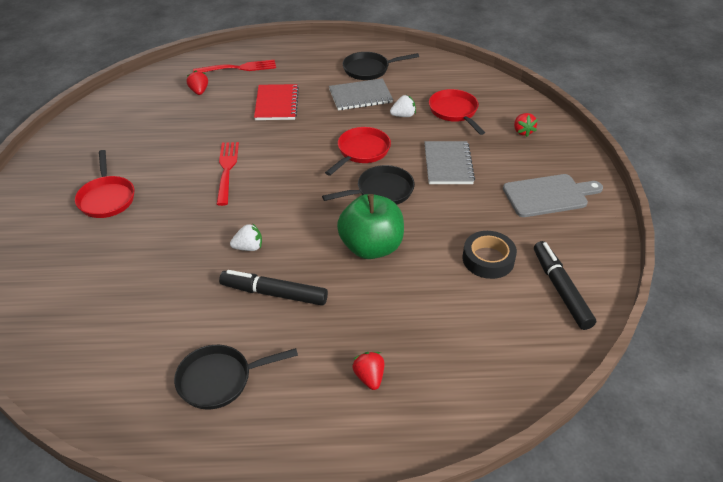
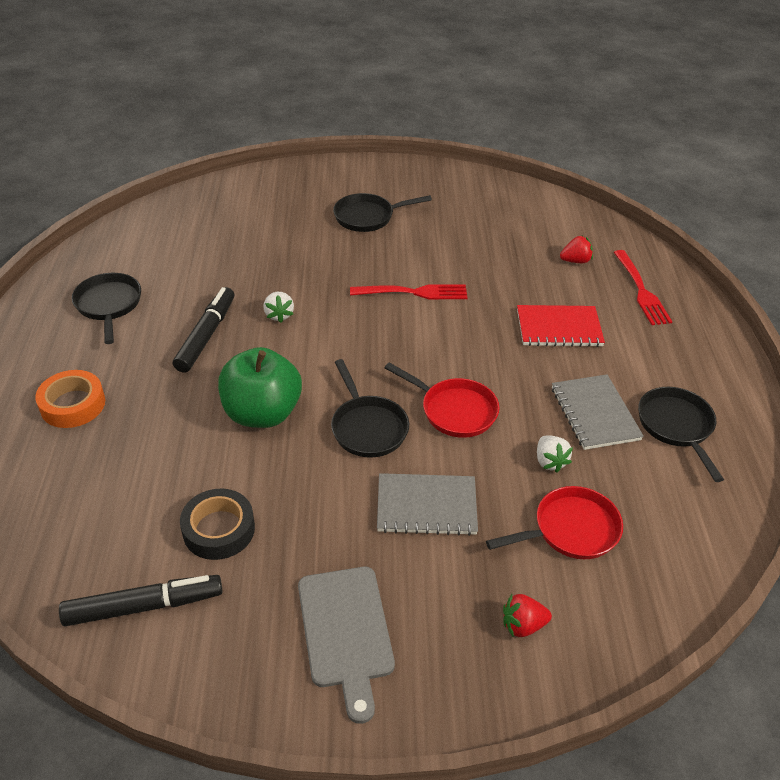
camera: 90 degrees right, 0 degrees up
(107, 198) = (368, 217): red pan -> black pan
(369, 377) = (73, 404): red strawberry -> orange tape

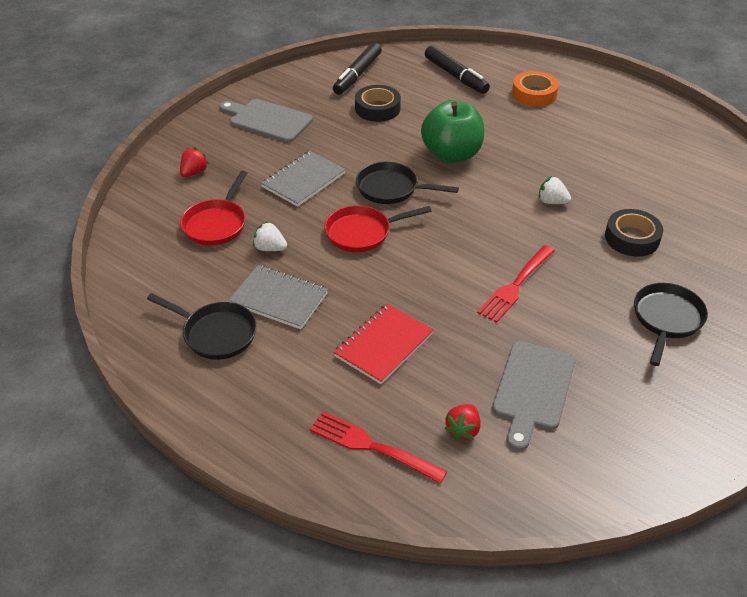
camera: 130 degrees right, 0 degrees up
(109, 305) = (634, 134): black pan -> none
(206, 335) = (557, 161): black marker -> black marker (456, 76)
(287, 258) = (632, 238): none -> black tape
(505, 247) = (532, 389): none -> grey cutting board

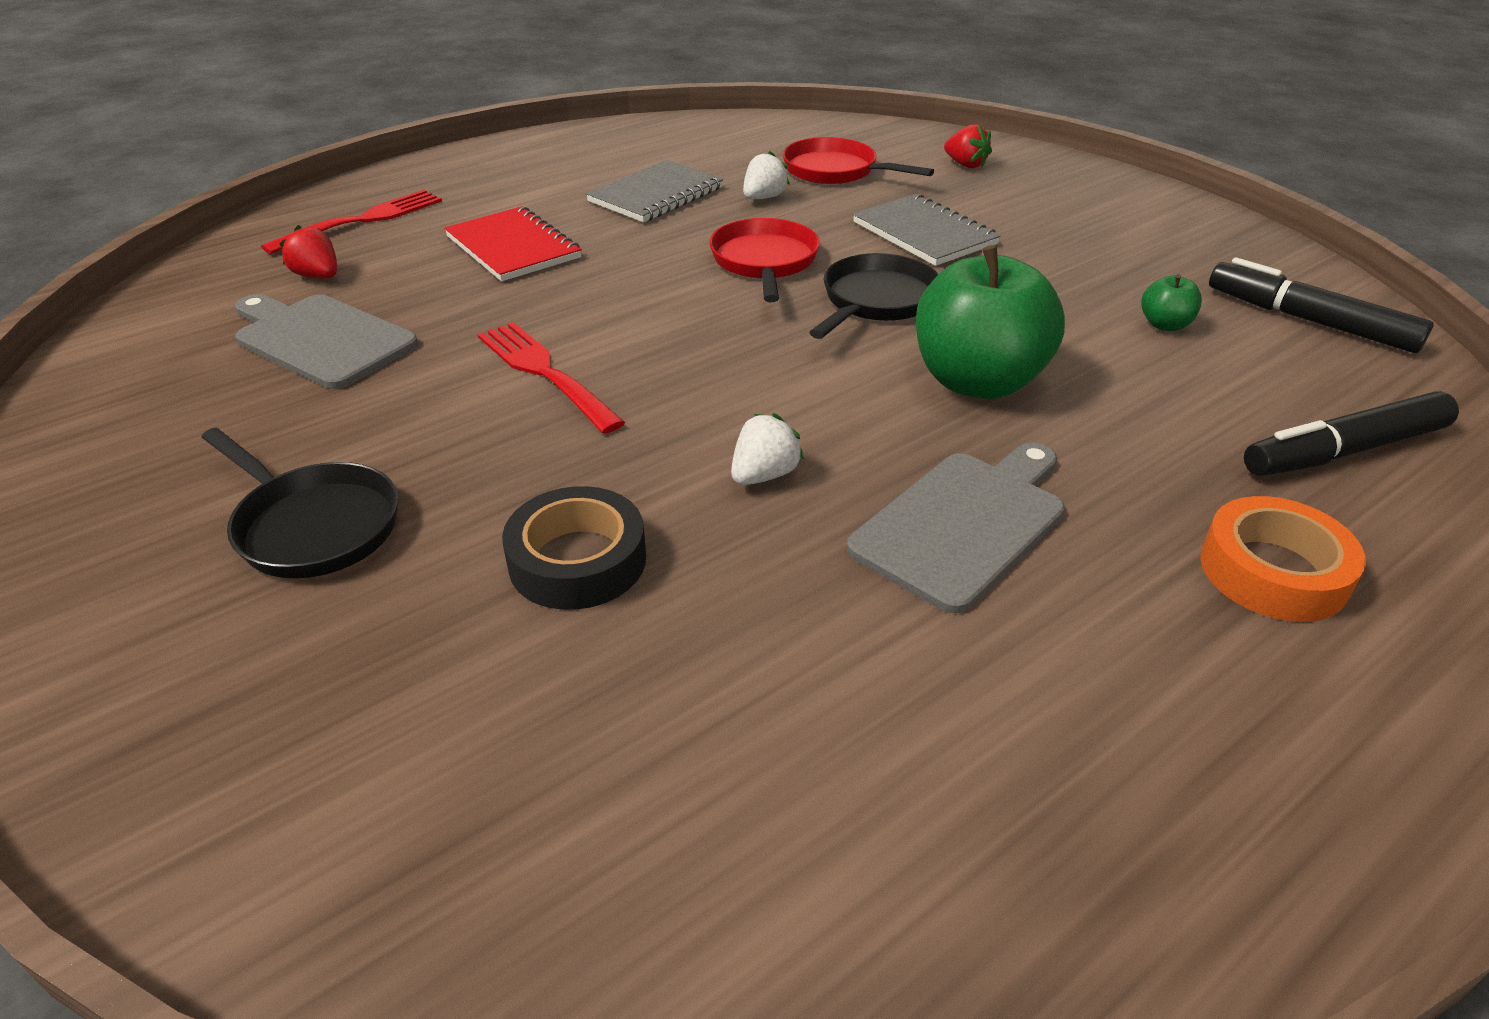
camera: 105 degrees right, 5 degrees down
(216, 334) = (621, 159): black pan -> none
(268, 120) = (1114, 222): grey cutting board -> grey cutting board (964, 524)
(377, 108) = (1165, 325): black tape -> green apple

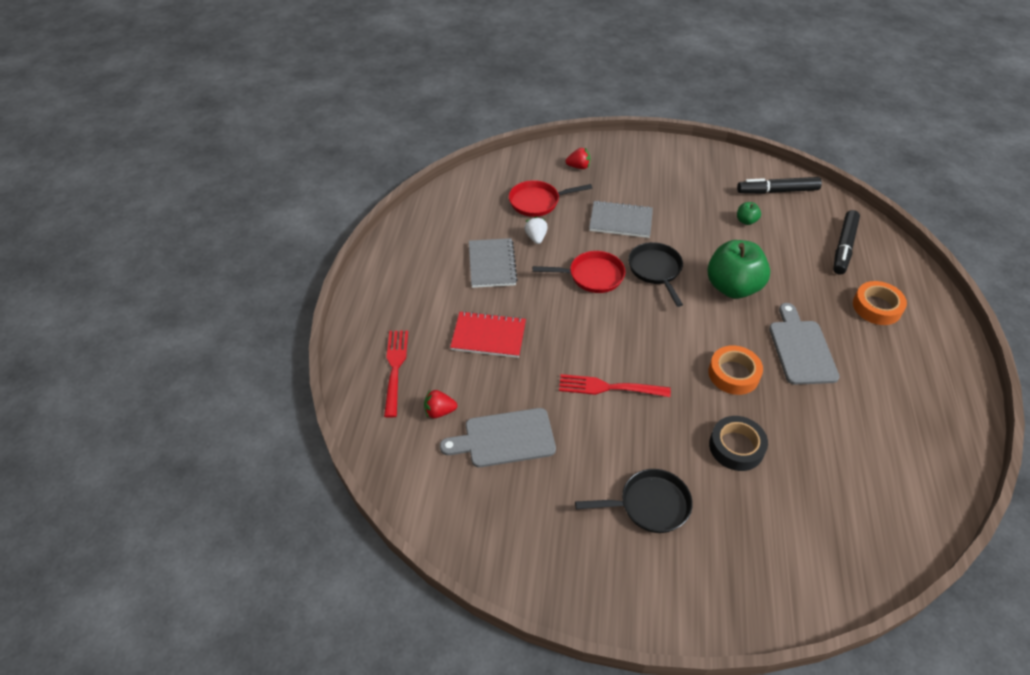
camera: 45 degrees left, 10 degrees up
(764, 262) = (592, 276): red pan -> red pan turned 135 degrees clockwise
(764, 475) = (733, 374): white strawberry -> orange tape

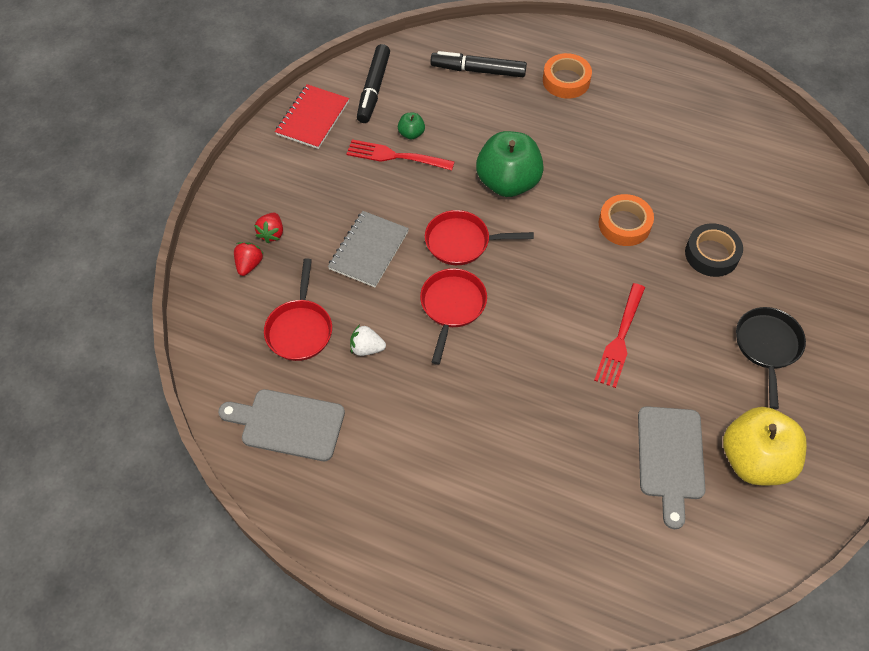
camera: 75 degrees left, 10 degrees up
(395, 369) = (547, 559): red fork -> red fork (396, 156)
(439, 411) = (622, 519): red strawberry -> red strawberry (271, 233)
(488, 336) = (519, 441): red notebook -> red notebook (312, 118)
(492, 264) = (399, 410): grey notebook -> none
(522, 504) = (754, 460): none -> yellow apple
(656, 270) = (462, 242): black pan -> red pan
(801, 349) = (604, 159): grey cutting board -> grey cutting board (288, 424)
(843, 247) = (478, 70): black marker -> black marker turned 150 degrees clockwise

